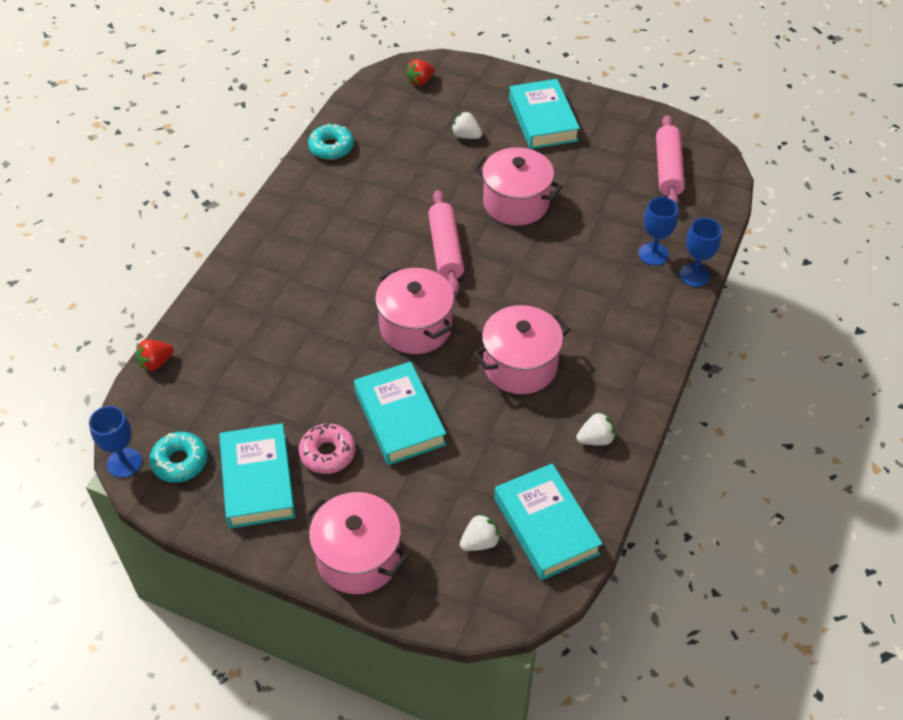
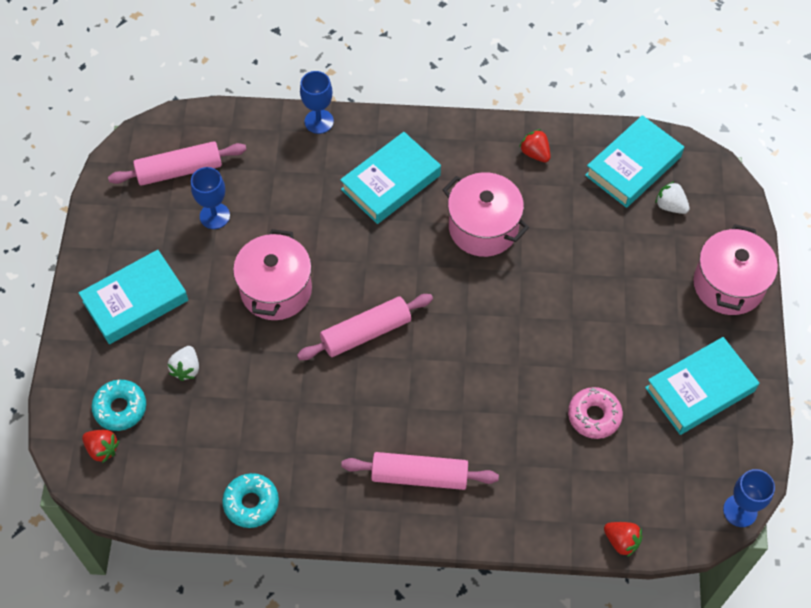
camera: 110 degrees left, 10 degrees up
(180, 461) = (714, 462): turquoise donut -> turquoise donut (120, 408)
(295, 248) = (419, 476): none -> pink rolling pin
(327, 453) = (646, 345): pink donut -> pink donut (594, 416)
(400, 418) = (583, 302): turquoise book -> turquoise book (390, 182)
(415, 327) = (476, 325): pink pot -> none
(595, 439) = (535, 153): white strawberry -> red strawberry
(653, 254) = (304, 158): blue goblet -> blue goblet (214, 216)

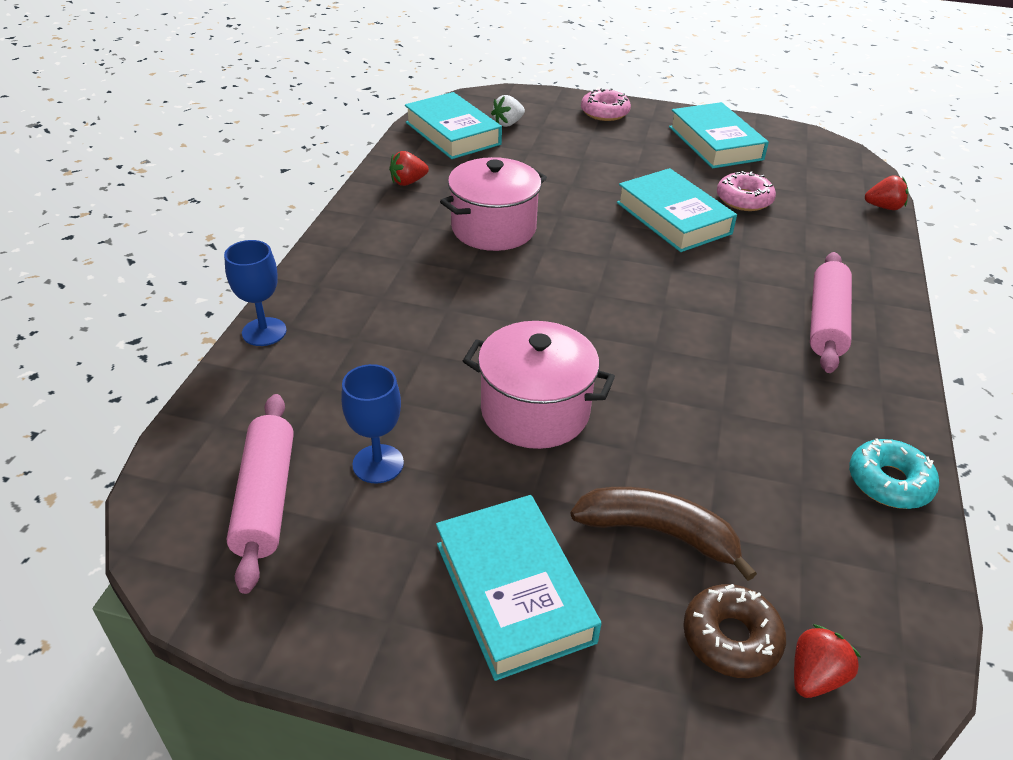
camera: 80 degrees left, 20 degrees down
(120, 408) = (731, 638): turquoise donut -> brown donut
(186, 368) = (658, 533): white strawberry -> brown banana
(366, 332) = (621, 336): pink rolling pin -> none
(390, 182) = (398, 284): turquoise book -> turquoise book (673, 218)
(621, 541) = (883, 207): red strawberry -> red strawberry turned 45 degrees clockwise
(728, 284) = (604, 112): pink pot -> pink donut
(740, 510) = (840, 146): blue goblet -> none

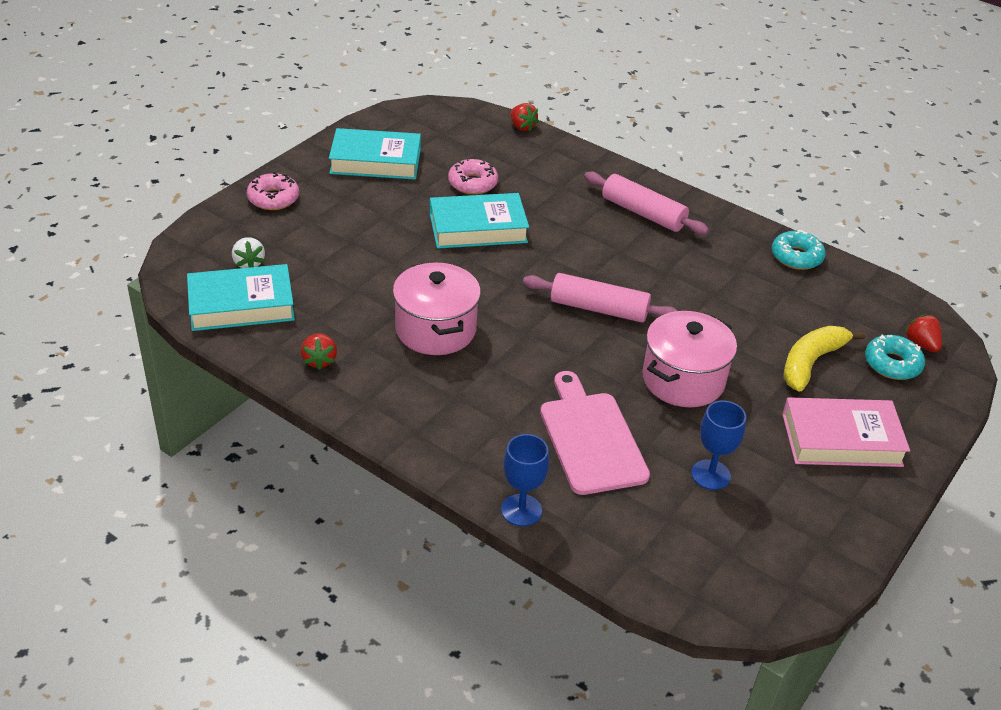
camera: 70 degrees left, 0 degrees up
(266, 498) = (727, 543): pink rolling pin -> pink rolling pin (598, 309)
(391, 357) = (591, 438): none -> pink cutting board
(513, 592) = (841, 440): turquoise book -> pink book
(658, 533) = (811, 363): brown banana -> yellow banana
(731, 638) = (892, 364): brown donut -> turquoise donut
(883, 207) = (522, 127): red strawberry -> red strawberry turned 120 degrees clockwise

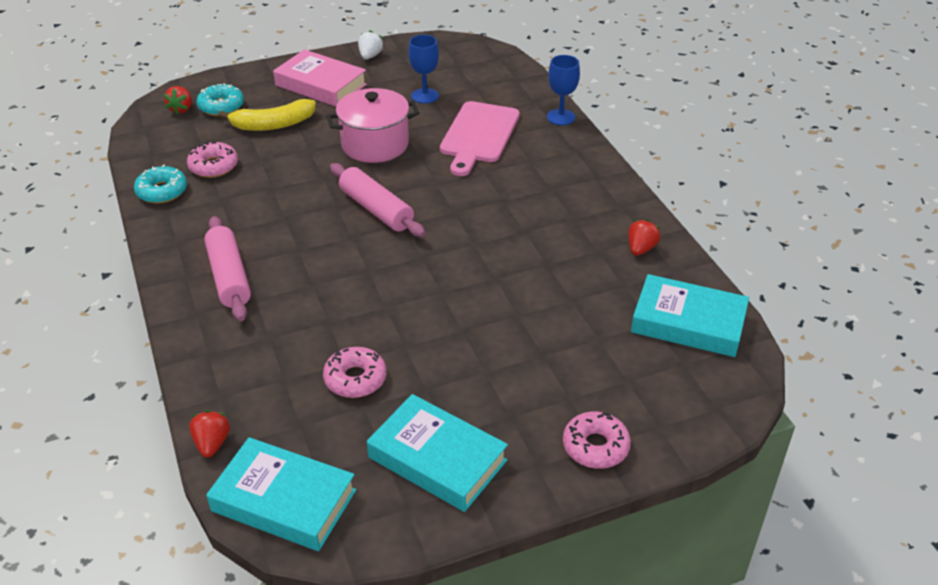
camera: 145 degrees left, 0 degrees up
(249, 263) = (662, 366): white strawberry -> white strawberry (370, 56)
(436, 329) = (526, 240): pink pot -> none
(478, 228) = (402, 321): turquoise book -> turquoise book (284, 500)
(793, 295) = (213, 166): none -> pink donut

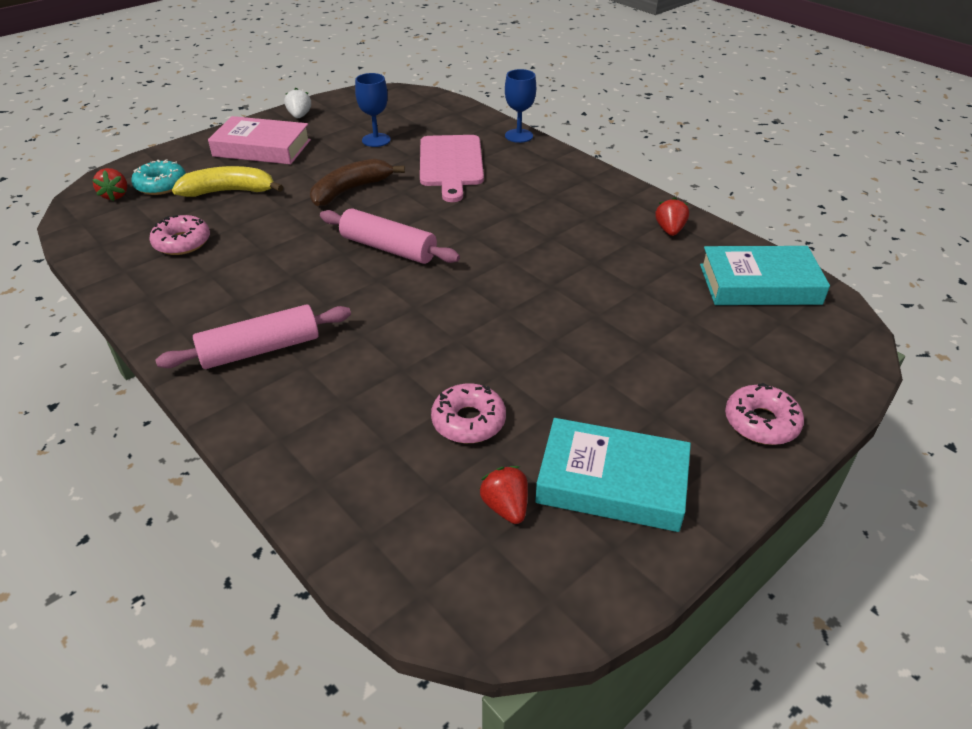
camera: 20 degrees left, 0 degrees up
(162, 191) = (132, 279): turquoise donut -> none
(212, 443) = (340, 542): red strawberry -> red strawberry (505, 507)
(229, 277) = (260, 349): pink rolling pin -> pink rolling pin turned 75 degrees counterclockwise
(273, 124) = (229, 191): yellow banana -> yellow banana turned 150 degrees counterclockwise
(284, 500) = (467, 584): turquoise book -> none
(375, 144) = (351, 190): pink pot -> brown banana

